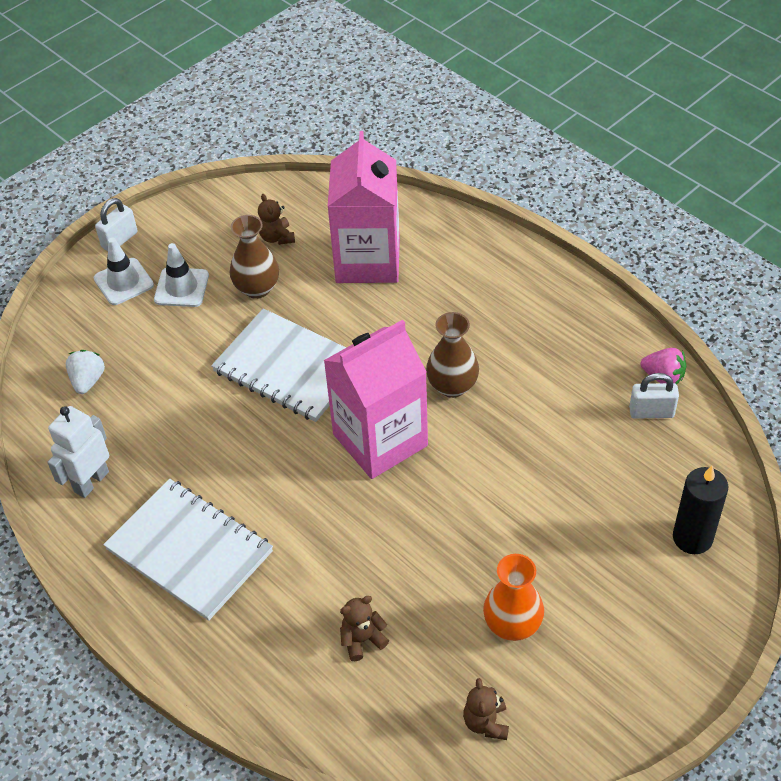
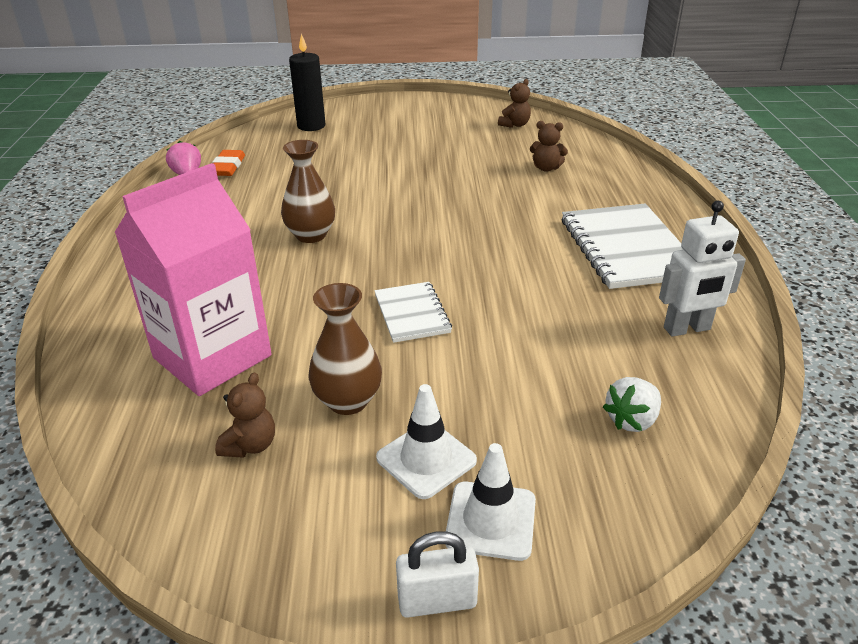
camera: 140 degrees left, 15 degrees down
(289, 367) = (412, 314): white notebook -> white notebook, size x0.55
(380, 440) = (408, 235): pink carton -> none
(512, 625) = (453, 141): orange vase -> none
(651, 412) = (228, 167): white padlock -> orange eraser

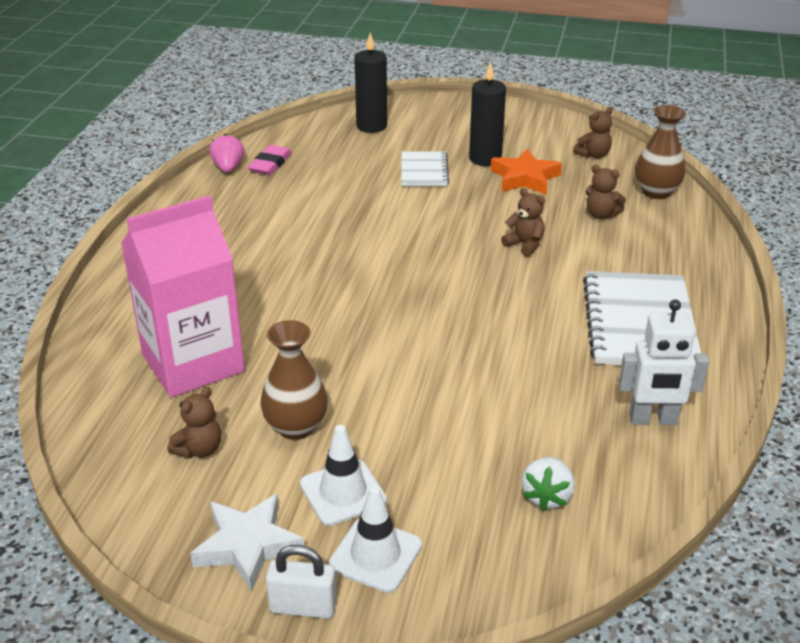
camera: 15 degrees right, 0 degrees up
(228, 167) = (270, 164): orange eraser -> pink eraser
(311, 235) = (324, 255): brown vase -> brown vase (656, 192)
(345, 542) = (248, 546): none -> white star
(412, 314) = (388, 354): white notebook -> white notebook (424, 171)
(424, 139) = (485, 159): none -> black candle
(466, 149) = (525, 178): none -> orange star
(493, 200) = (524, 245): none -> brown teddy bear
(632, 420) = (547, 496): white strawberry -> white strawberry turned 45 degrees counterclockwise

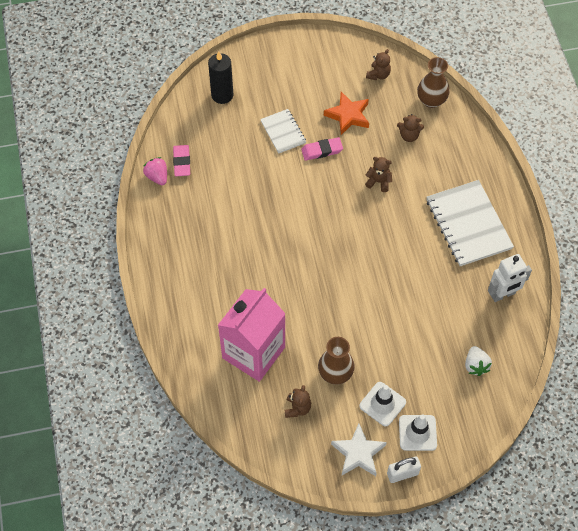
camera: 25 degrees left, 25 degrees up
(464, 198) = (322, 150): none -> pink eraser
(485, 159) = (314, 104): black candle -> none

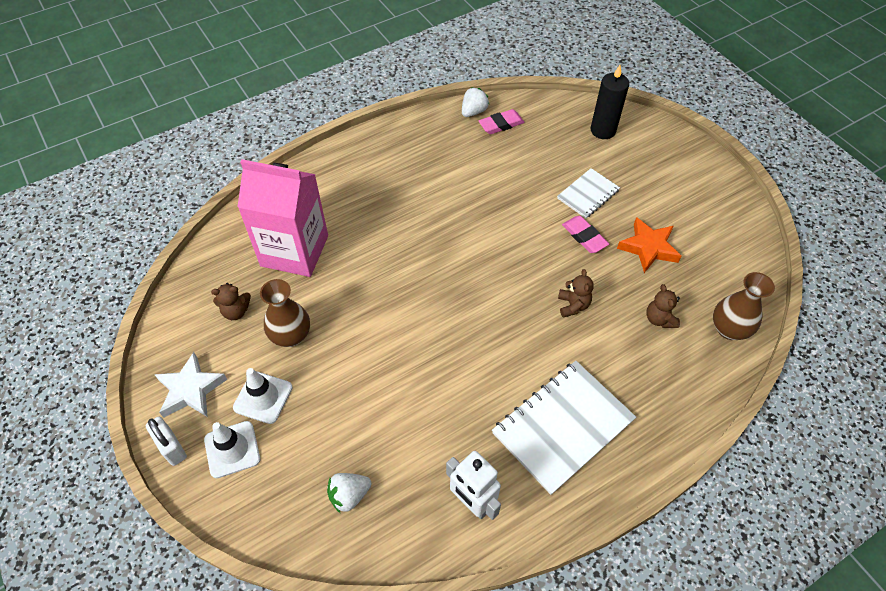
camera: 70 degrees right, 5 degrees down
(157, 177) = (473, 112): pink strawberry -> white strawberry
(378, 75) = (728, 261): brown teddy bear -> none

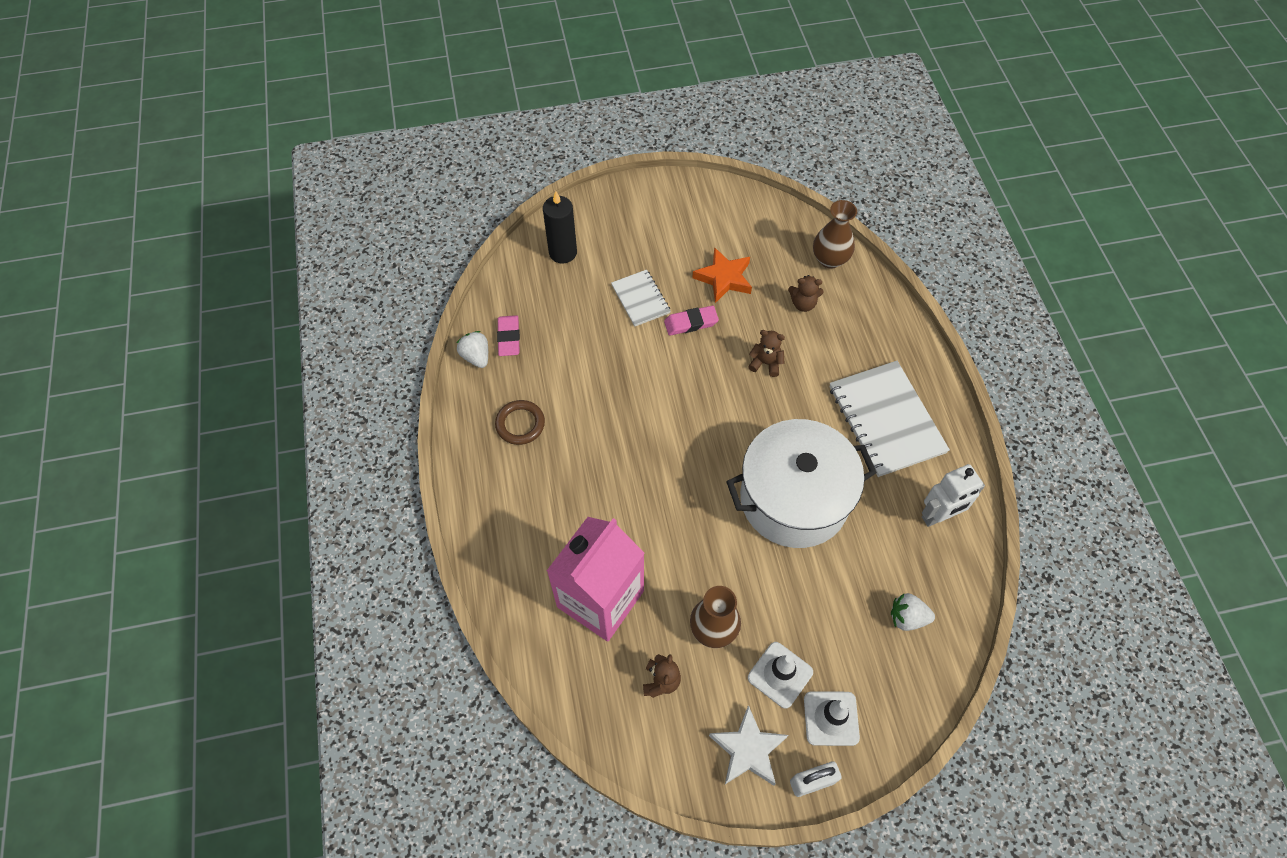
camera: 70 degrees left, 5 degrees up
(349, 495) = (907, 617): white strawberry -> white strawberry turned 105 degrees clockwise
(426, 155) = (520, 424): none -> brown ring
(438, 365) = (794, 499): none -> white pot

